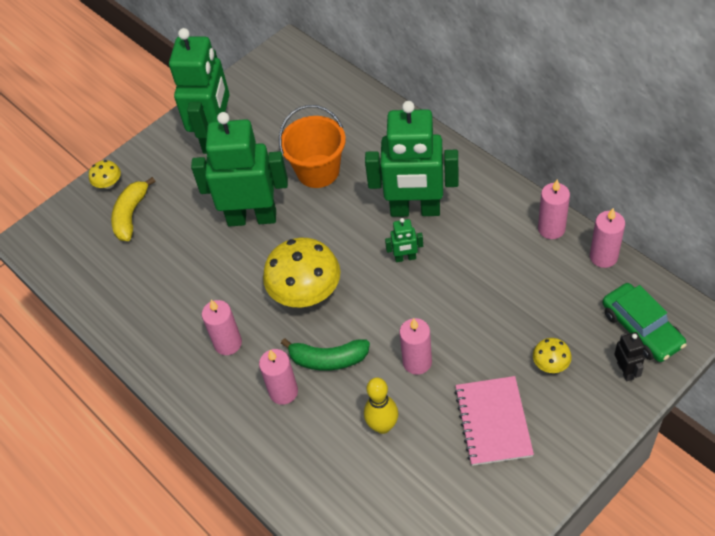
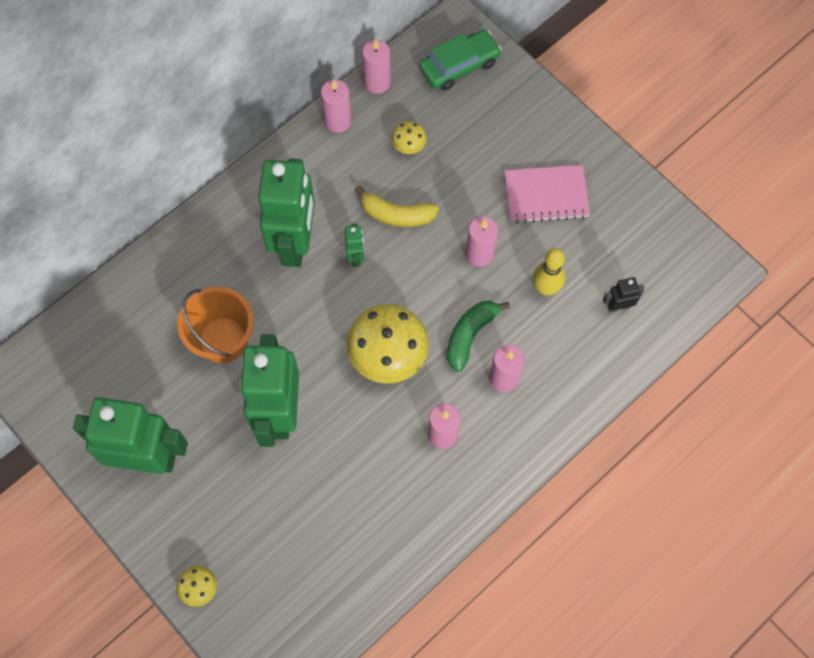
camera: 95 degrees left, 15 degrees up
(131, 215) = (253, 555): yellow banana -> yellow banana (396, 214)
(328, 359) = (470, 335): green banana -> green banana turned 150 degrees counterclockwise
(550, 364) = (490, 142): yellow mushroom -> yellow mushroom (409, 145)
(625, 371) = (501, 85): black robot -> black robot (618, 306)

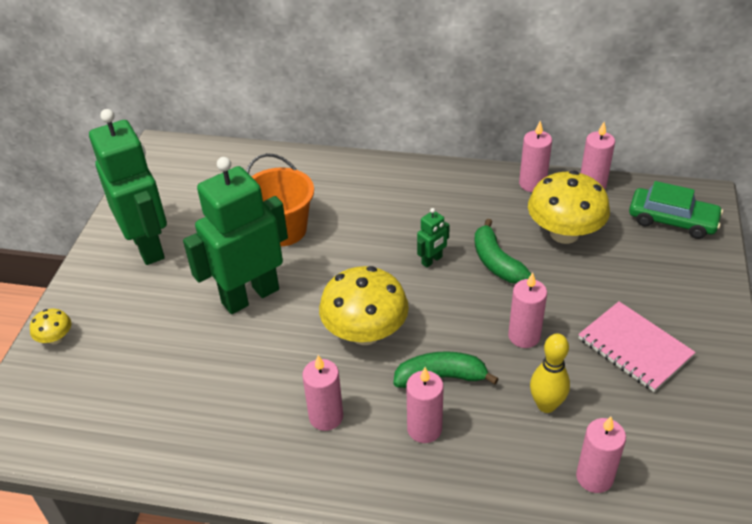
camera: 55 degrees right, 25 degrees down
(295, 243) = (404, 220): green robot -> none
(396, 214) = (496, 262): yellow banana -> green banana
(409, 145) = (564, 233): yellow mushroom -> yellow mushroom, size x2.15
(618, 306) = (594, 477): black robot -> pink candle

